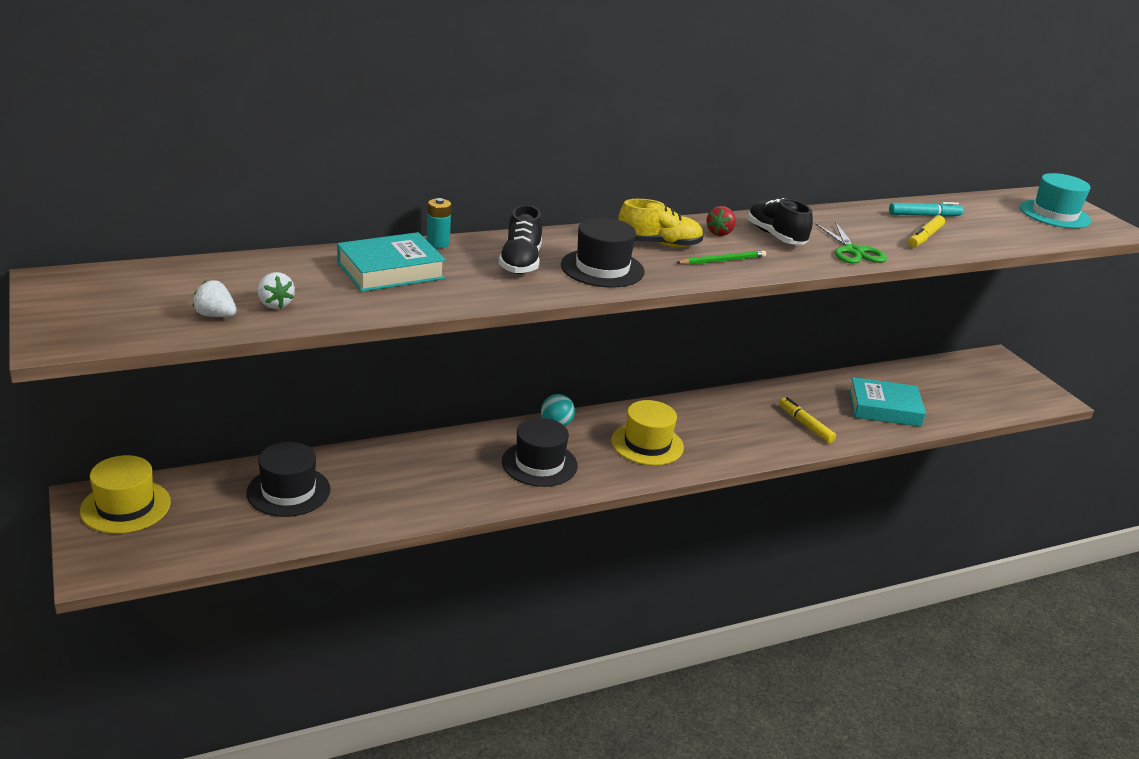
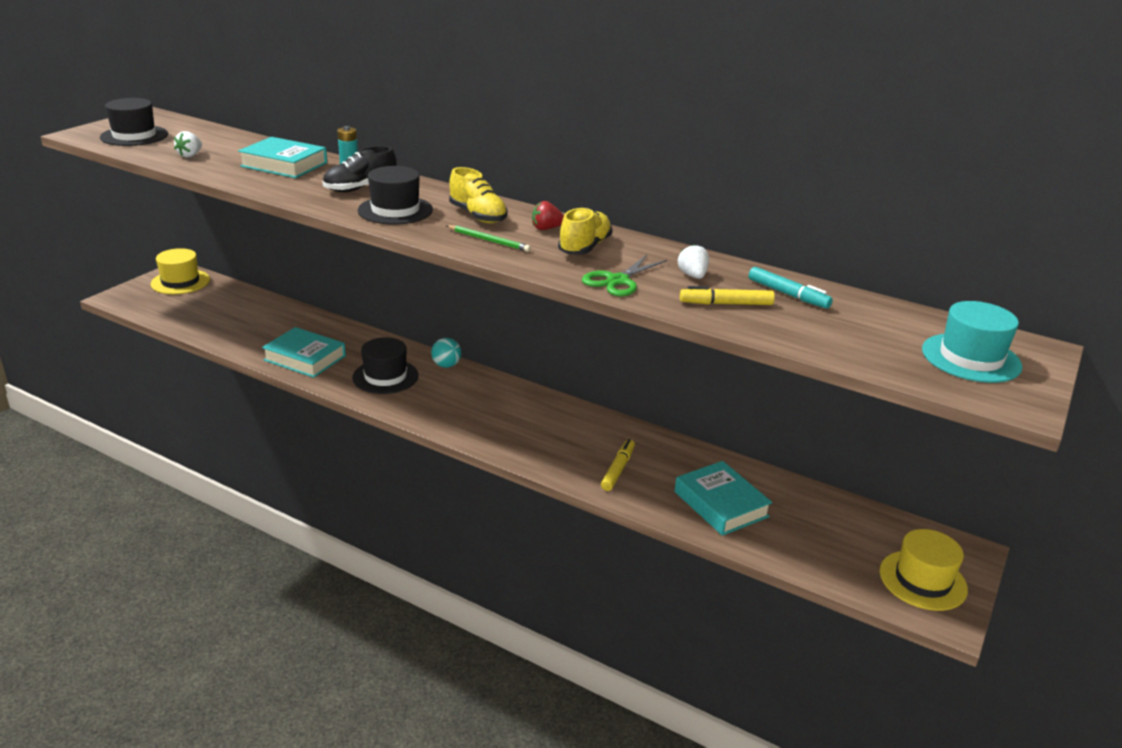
camera: 55 degrees right, 0 degrees up
(215, 315) = (155, 149): white strawberry -> white strawberry (693, 276)
(288, 491) = (247, 314): black hat -> black hat (134, 136)
(444, 493) = (305, 358): none -> turquoise book
(647, 444) = (473, 407): yellow hat -> yellow hat (923, 580)
(775, 236) = (584, 247): black shoe -> yellow shoe

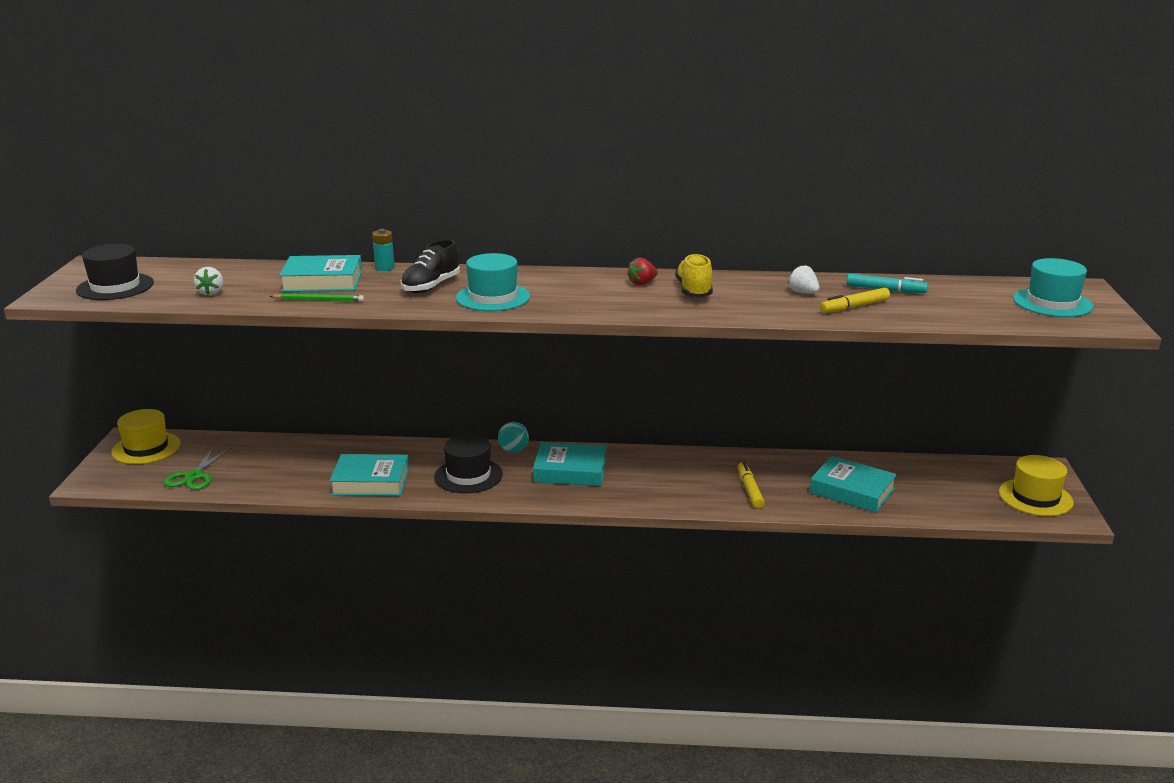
camera: 25 degrees left, 5 degrees down
(395, 210) = (493, 297): black hat -> turquoise hat
(474, 399) = (570, 471): none -> turquoise book
(478, 216) = (571, 286): yellow shoe -> none
(489, 240) = (611, 303): green pencil -> green pencil (319, 300)
(617, 281) = (755, 309): green scissors -> green scissors (194, 476)

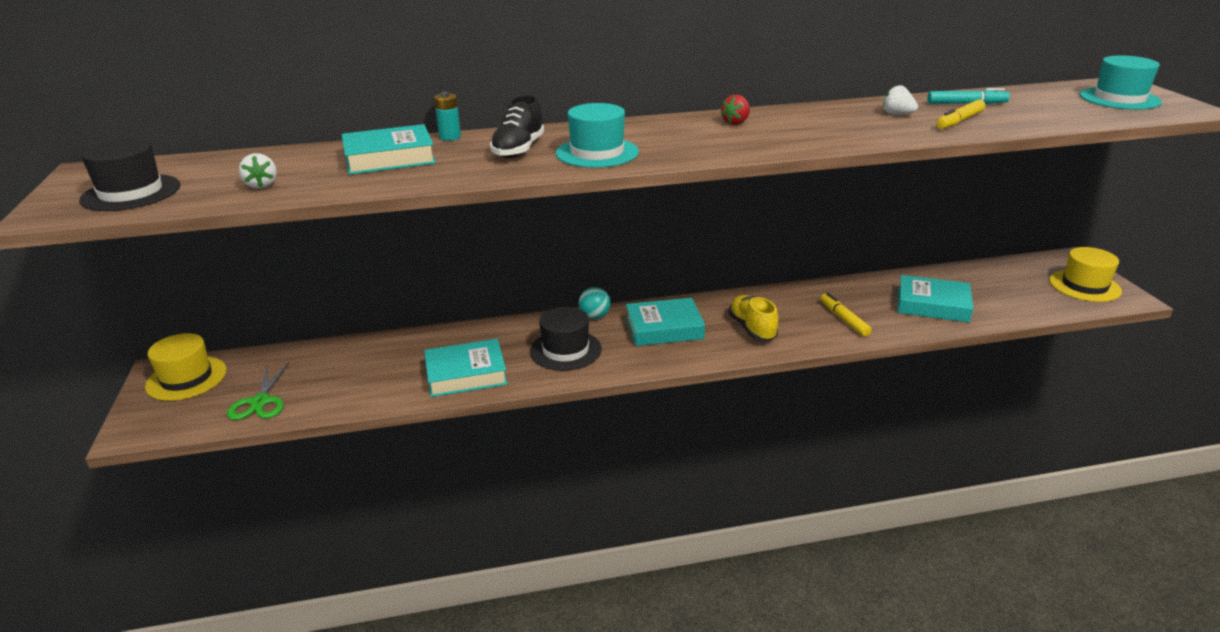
camera: 15 degrees left, 5 degrees up
(319, 300) = (402, 178): green pencil -> none
(694, 291) = (794, 124): yellow shoe -> yellow shoe (752, 329)

